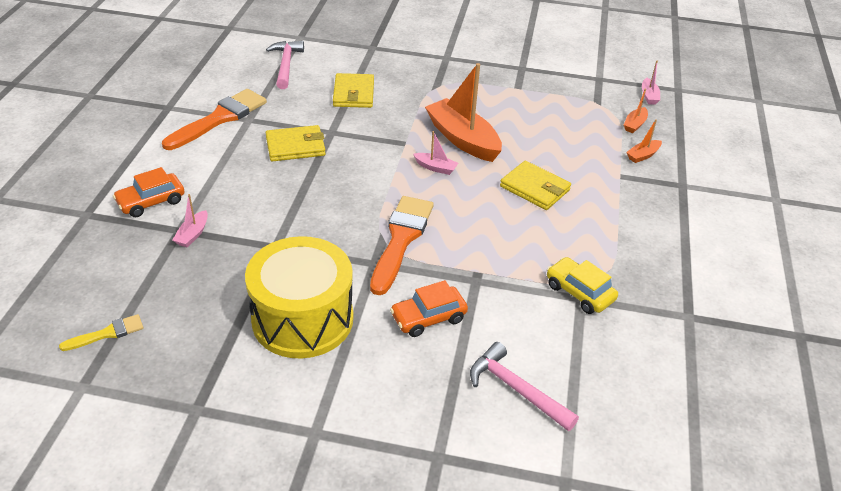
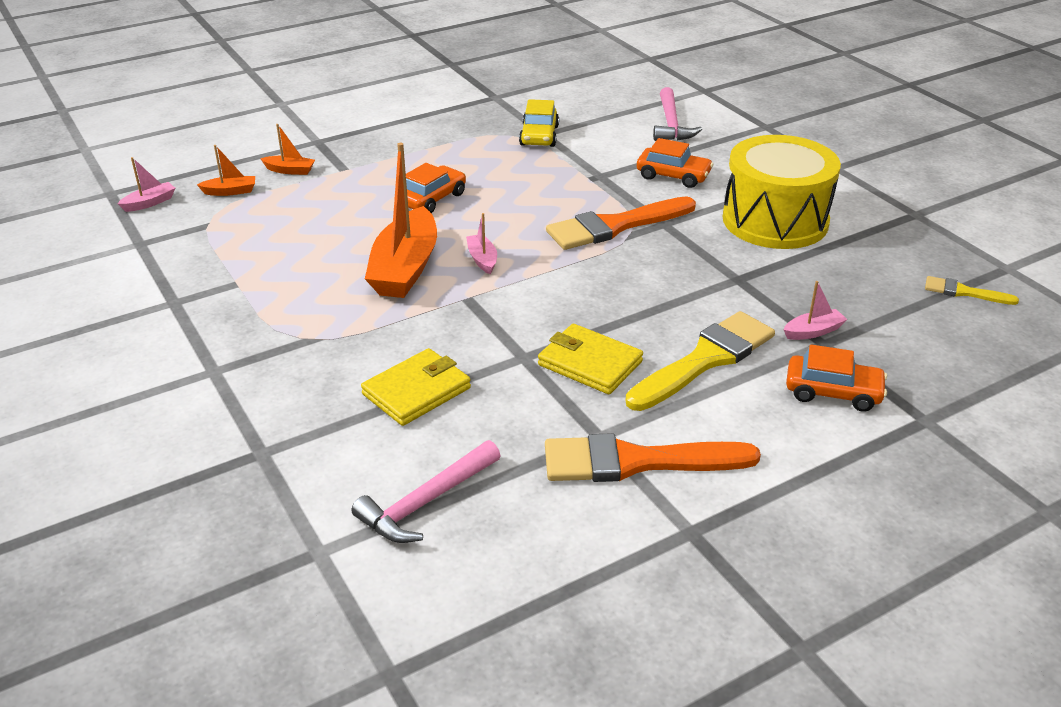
camera: 130 degrees left, 5 degrees down
(239, 181) = (705, 360): none -> yellow brush
(535, 188) = (432, 199): yellow wallet -> orange car

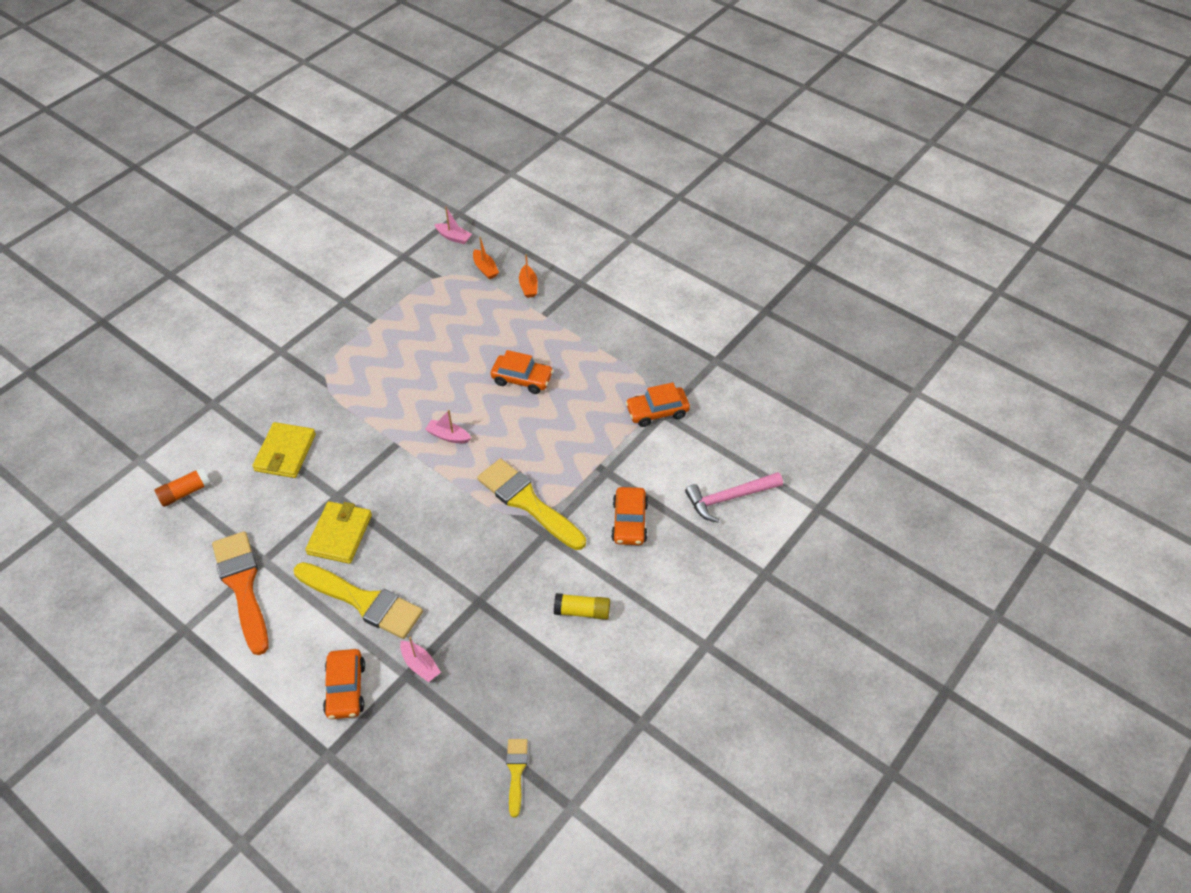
camera: 70 degrees right, 15 degrees up
(405, 268) = (421, 398): orange boat -> none
(416, 391) = (285, 452): yellow wallet -> yellow wallet turned 75 degrees clockwise
(426, 502) = (185, 492): pink hammer -> orange glue stick
(482, 259) = (448, 436): pink boat -> pink boat turned 120 degrees counterclockwise
(539, 136) = (657, 411): yellow car -> orange car
(615, 226) = (528, 502): orange brush -> yellow brush
(775, 221) = (582, 611): yellow drum -> yellow glue stick

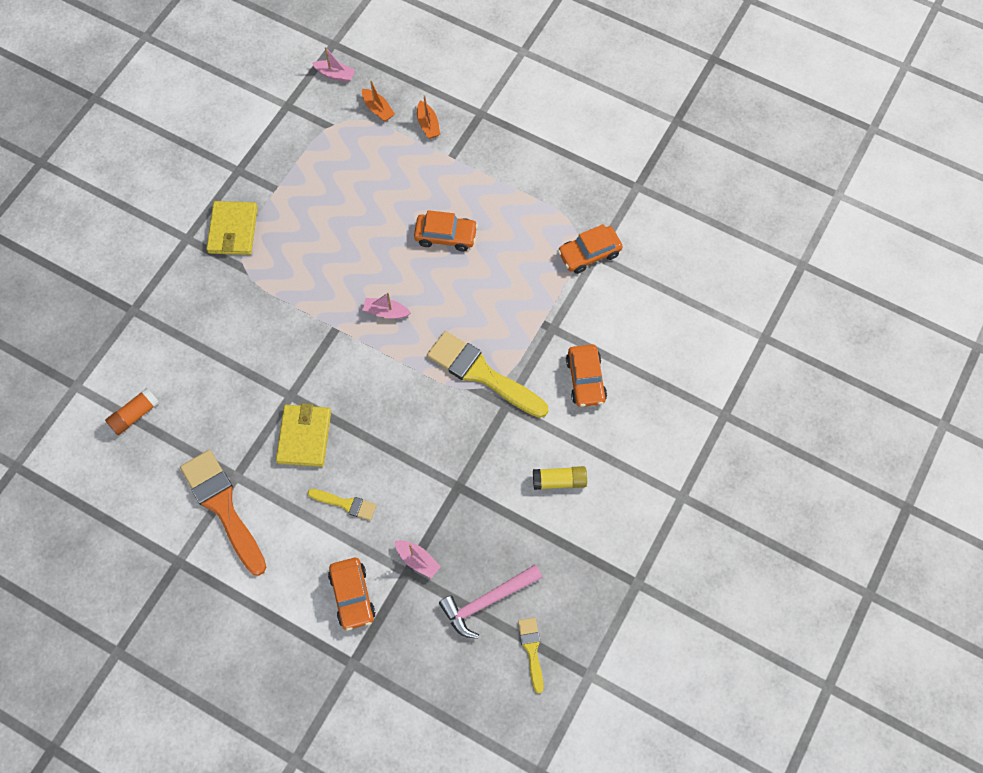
camera: 10 degrees left, 15 degrees up
(285, 452) = (225, 355): yellow wallet -> yellow wallet (233, 230)
(363, 601) = (345, 504): yellow brush -> yellow brush, size x0.50
(729, 498) = (677, 339): pink hammer -> pink hammer (487, 601)

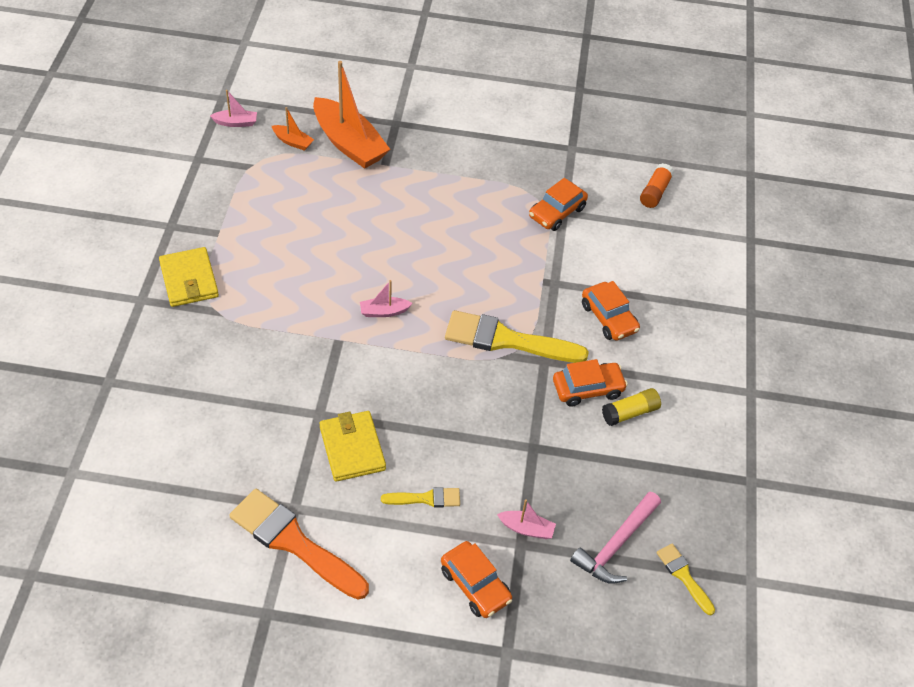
camera: 25 degrees left, 15 degrees down
(135, 415) = (153, 481): orange glue stick -> orange glue stick (655, 192)
(428, 124) = (349, 143): orange boat -> orange boat, size x2.24
(446, 236) = (412, 231): orange car -> orange car (587, 389)

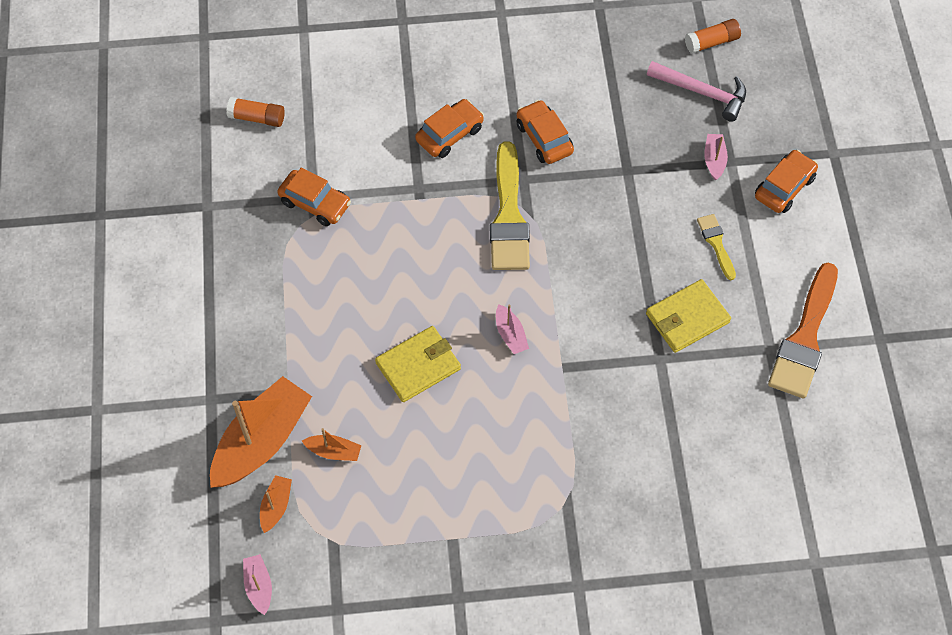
camera: 100 degrees left, 10 degrees up
(189, 280) = (532, 545): yellow wallet -> yellow wallet (418, 366)
(323, 180) = (333, 451): none -> orange boat
(630, 413) = (559, 101): yellow glue stick -> none
(684, 576) = (711, 42): yellow brush -> orange glue stick

